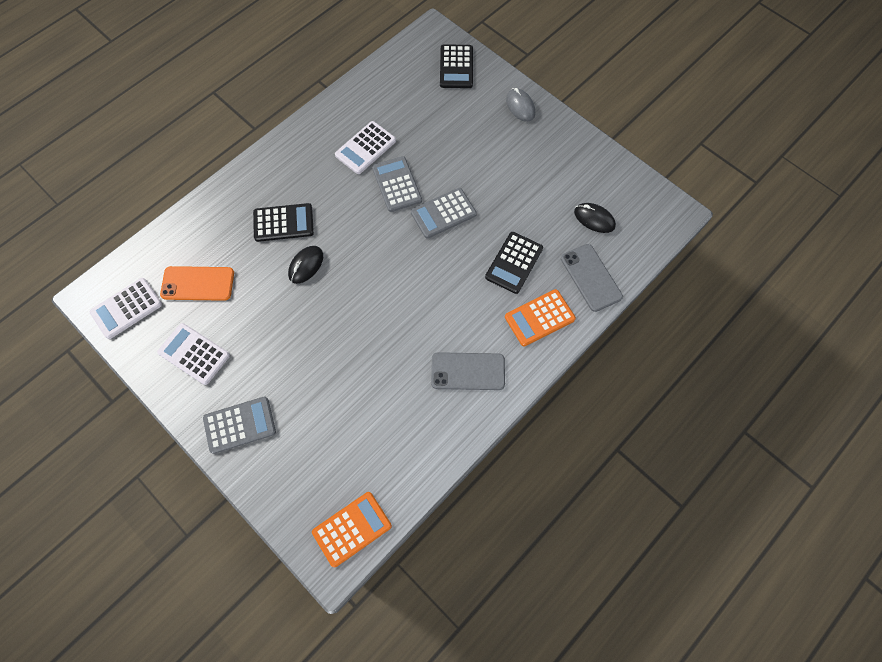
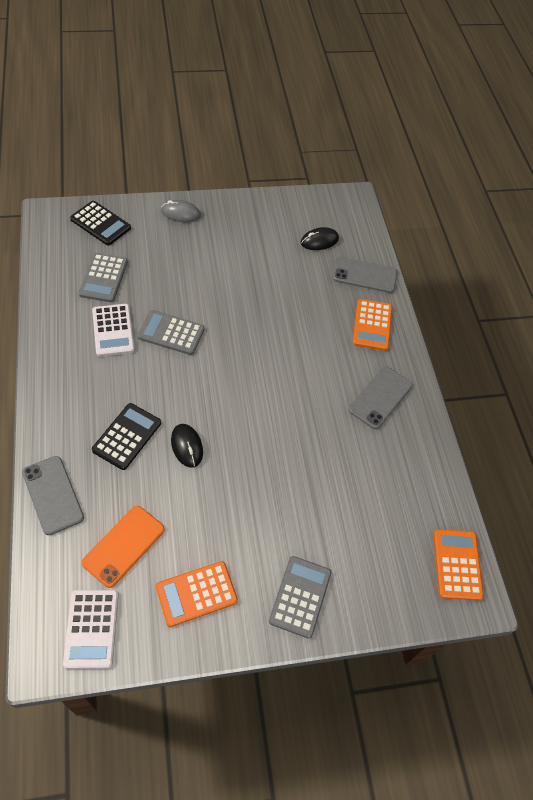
camera: 60 degrees left, 10 degrees down
(194, 354) = (196, 593): white calculator -> orange calculator
(204, 214) = (53, 495): none -> grey phone
(443, 213) = (229, 321): grey calculator -> grey calculator (103, 278)
(514, 263) = (313, 309): black calculator -> none

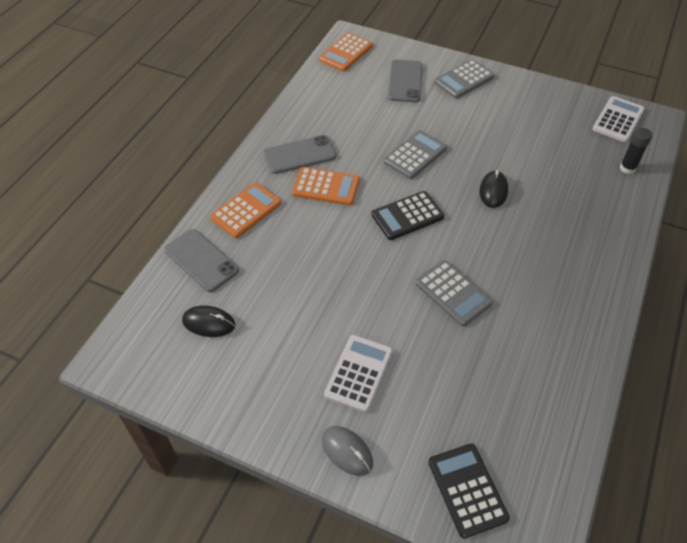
camera: 140 degrees left, 5 degrees down
(53, 495) = (625, 205): grey phone -> grey phone (405, 81)
(62, 549) = (627, 168): none -> black glue stick
(103, 278) = (498, 397): grey calculator -> grey calculator (415, 155)
(113, 330) = (515, 324): white calculator -> white calculator (359, 373)
(124, 546) = (577, 151): orange phone -> none
(127, 436) = (543, 220): black calculator -> black calculator (407, 216)
(196, 593) = (535, 107): orange calculator -> orange calculator (326, 187)

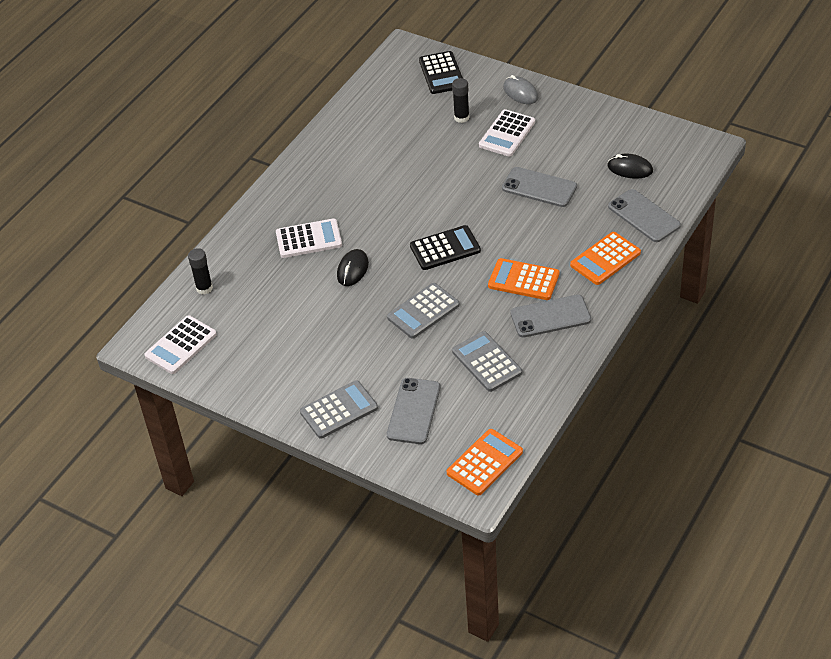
camera: 170 degrees left, 5 degrees down
(315, 293) = (539, 187): none -> grey phone
(422, 400) = (461, 117): none -> black glue stick
(453, 293) = (419, 184): grey calculator -> grey calculator (487, 362)
(550, 221) = (308, 239): none -> white calculator

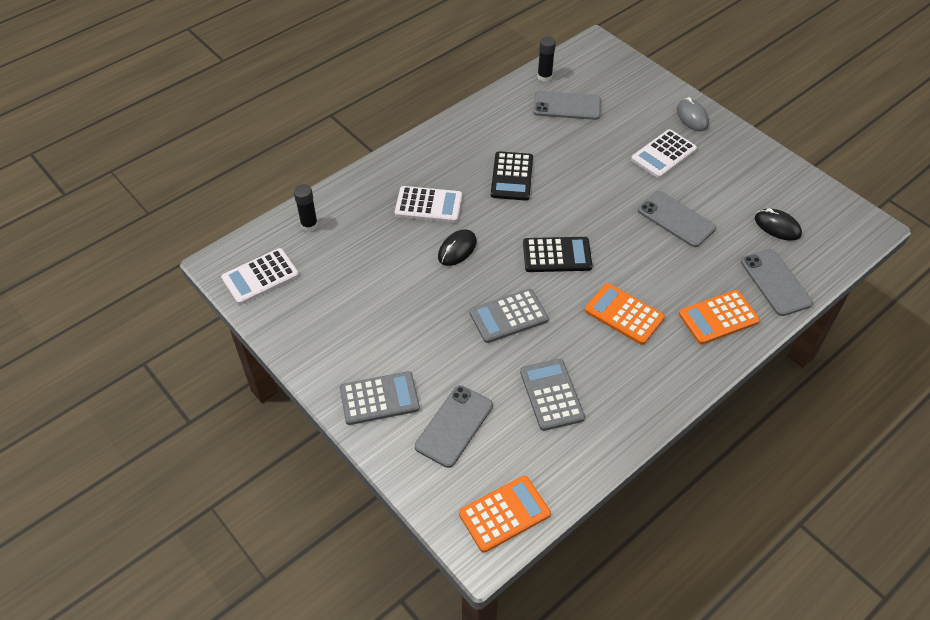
camera: 15 degrees right, 5 degrees up
(441, 73) = (622, 78): black calculator -> black calculator (512, 176)
(461, 117) = (625, 126): black glue stick -> black glue stick (544, 77)
(550, 316) = (637, 364): grey phone -> grey phone (566, 106)

